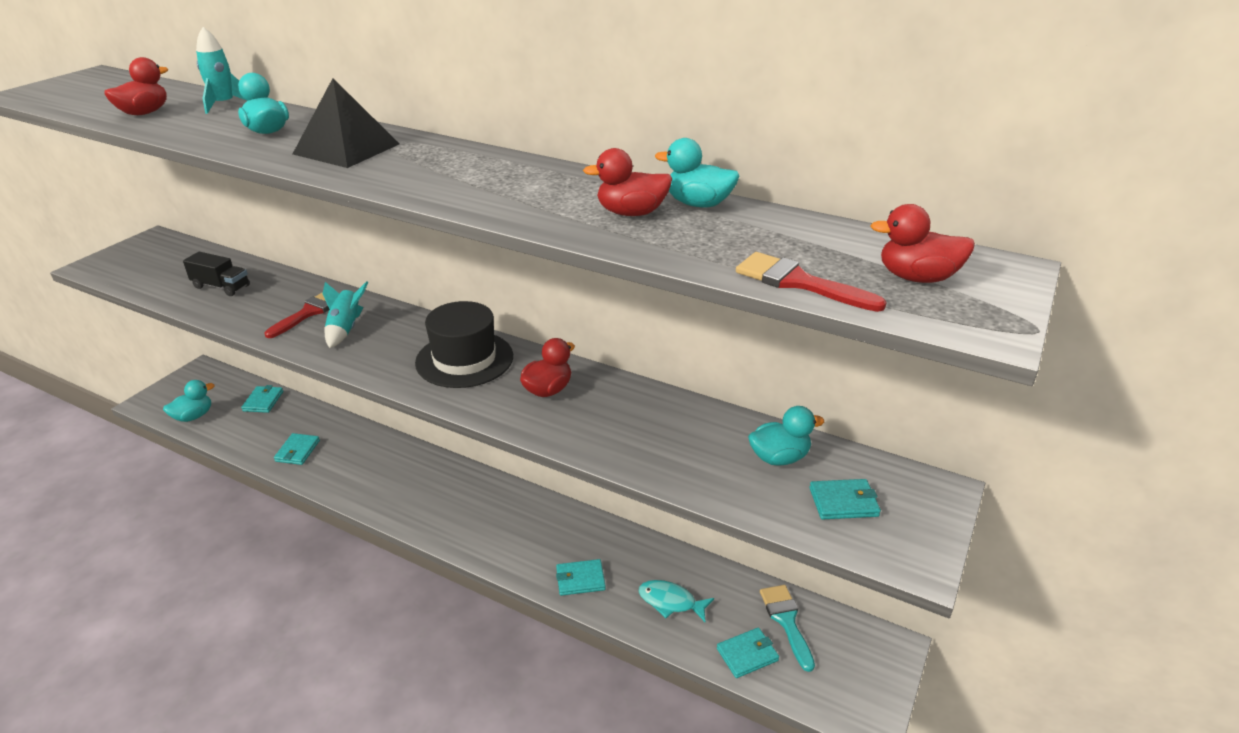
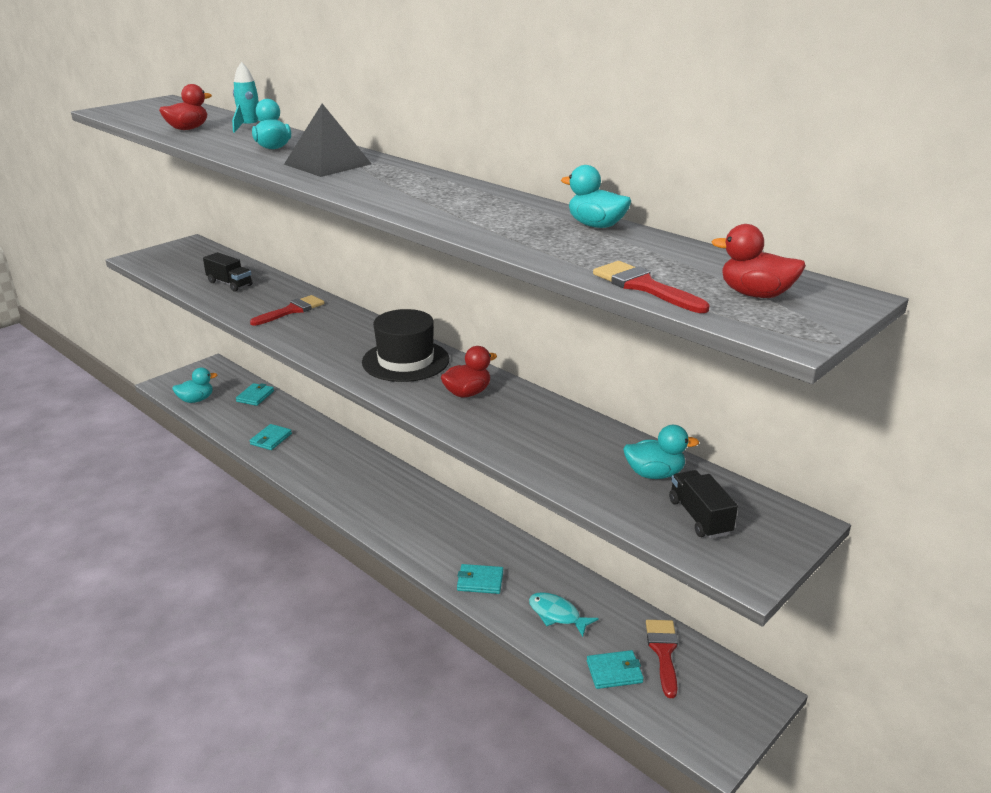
camera: 15 degrees right, 5 degrees down
(345, 329) = (316, 326): turquoise rocket -> none
(631, 213) = (533, 226): red duck -> none
(786, 621) = (663, 652): turquoise brush -> red brush
(843, 502) = (699, 517): turquoise wallet -> black truck

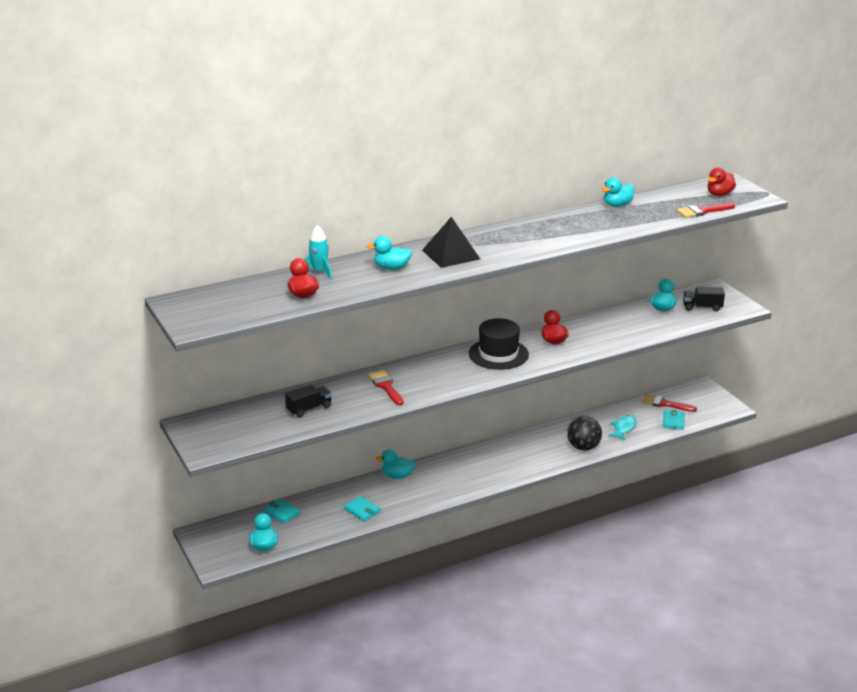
camera: 70 degrees left, 0 degrees up
(346, 446) = (397, 476): none -> turquoise duck
(480, 581) = (583, 447): turquoise wallet -> black ball
(557, 615) = (623, 428): turquoise fish -> turquoise fish turned 150 degrees clockwise

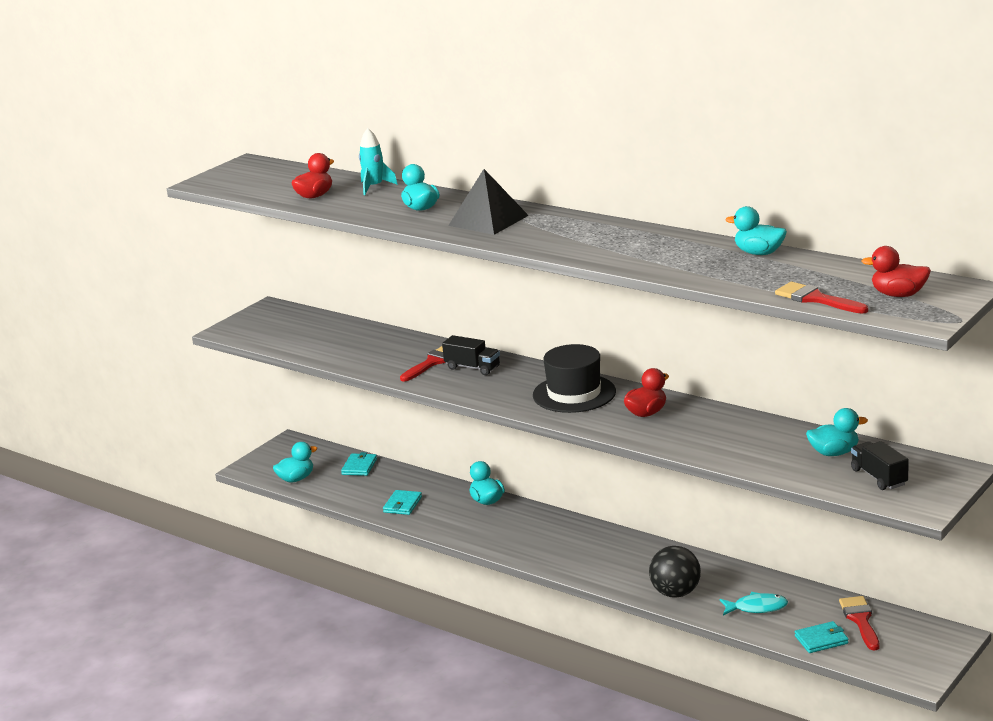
camera: 65 degrees right, 5 degrees down
(309, 409) = (348, 344): black truck -> black truck (472, 368)

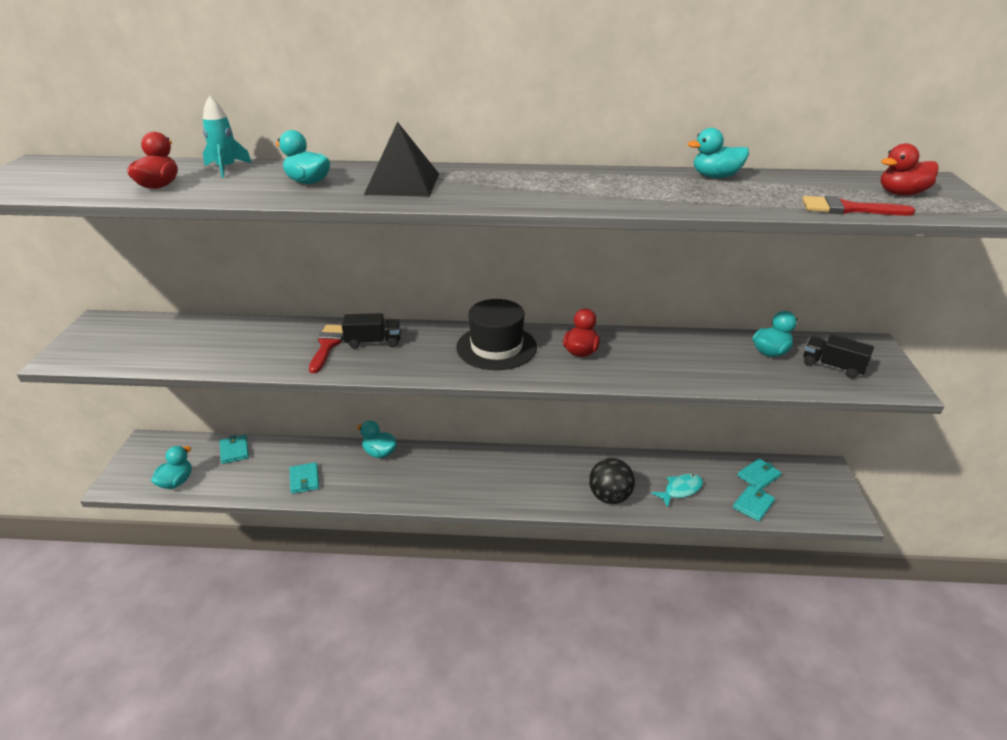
camera: 35 degrees left, 10 degrees up
(860, 620) = (758, 476): red brush -> turquoise wallet

